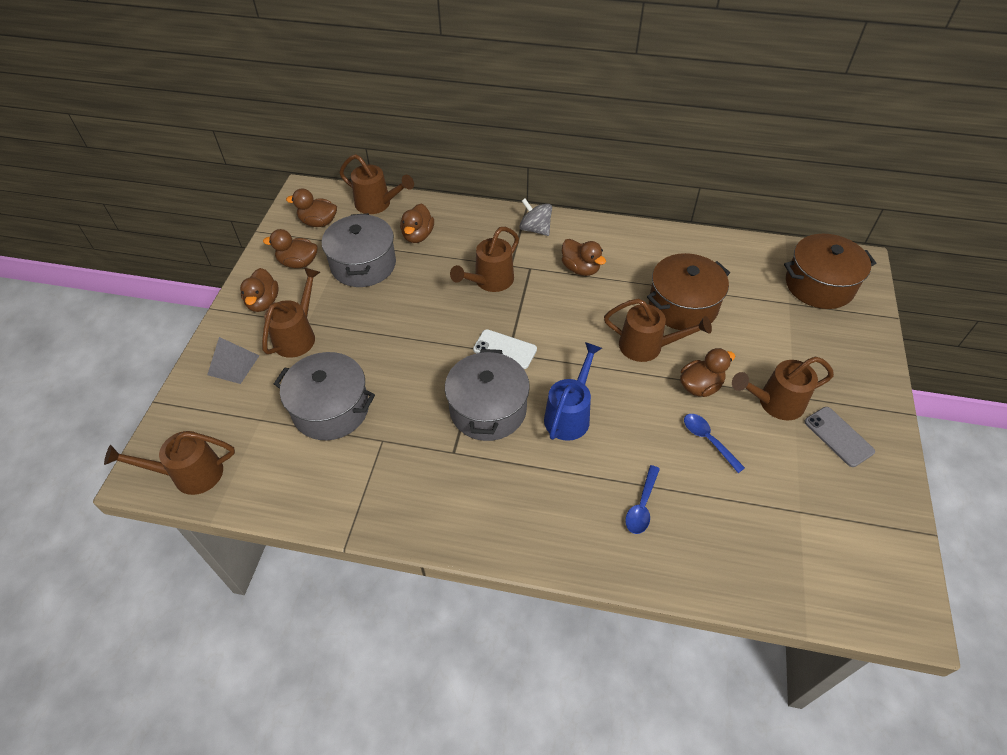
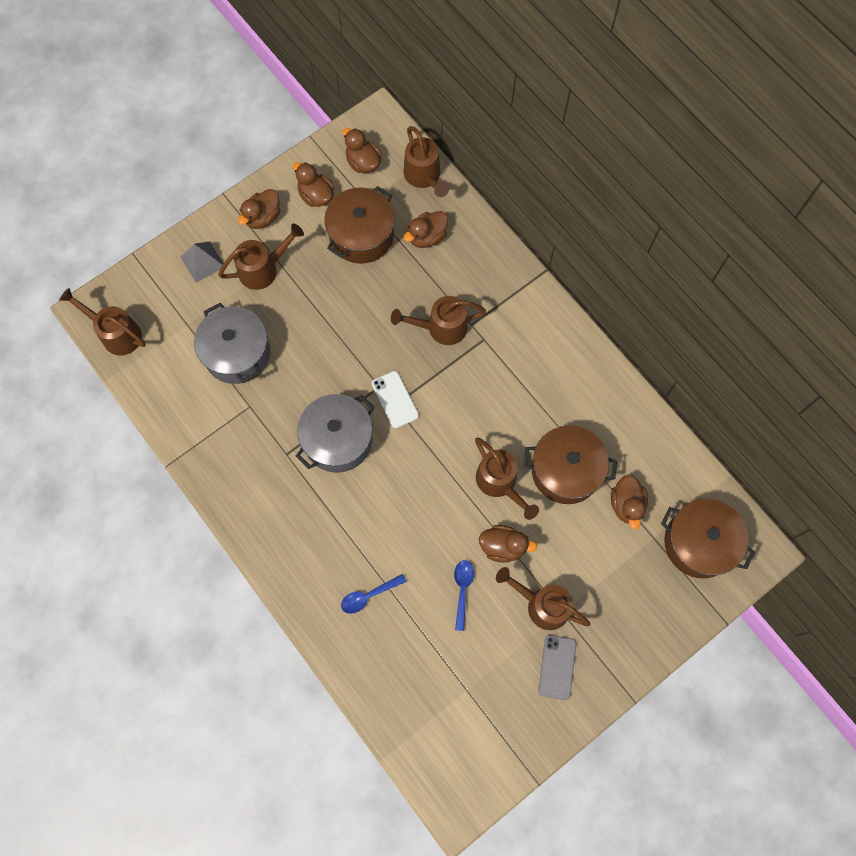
camera: 40 degrees right, 20 degrees up
(363, 265) = (361, 235): grey pot -> brown pot
(535, 229) = (526, 303): grey spinning top -> none
(570, 414) = (388, 490): blue watering can -> none
(580, 269) = (522, 371): brown duck -> brown duck (626, 504)

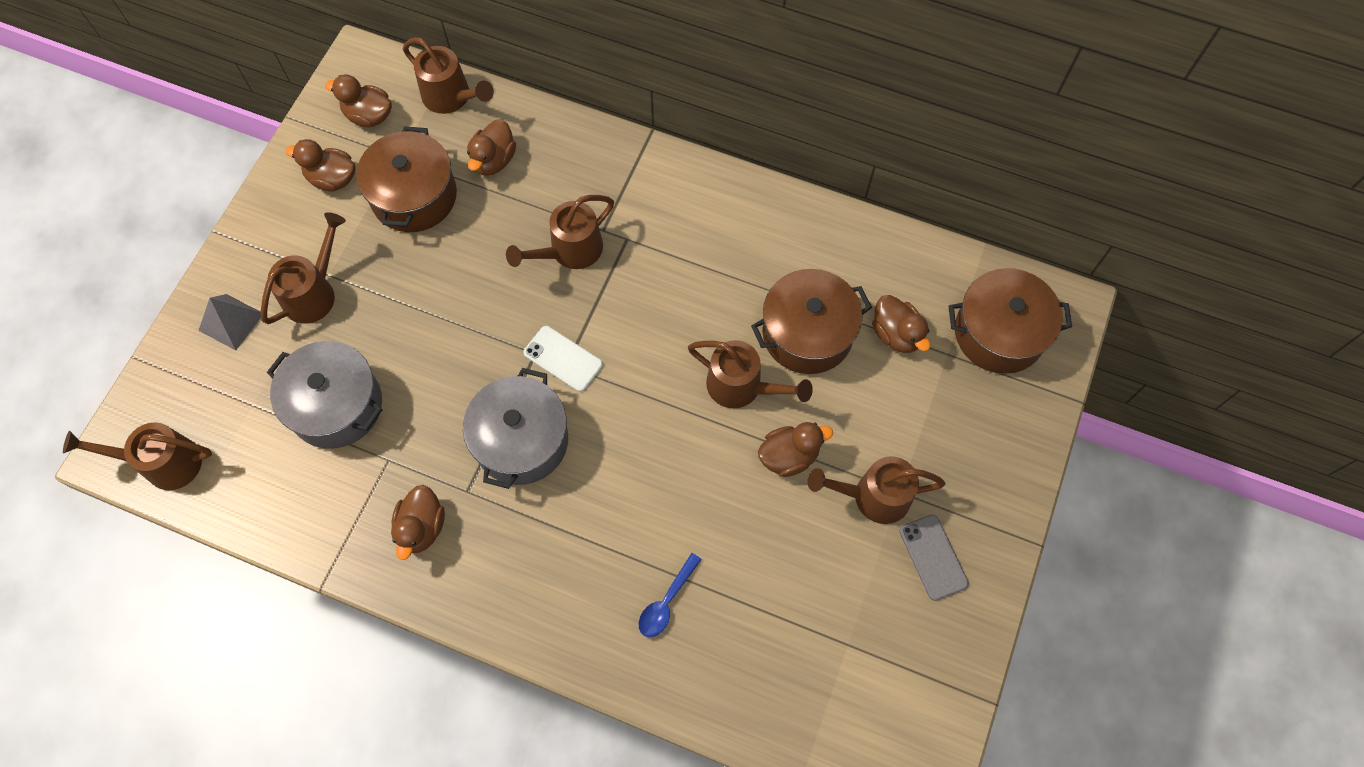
camera: 30 degrees left, 5 degrees down
(263, 217) = (279, 234): brown duck -> brown duck (422, 527)
(462, 590) = (772, 532): blue spoon -> none

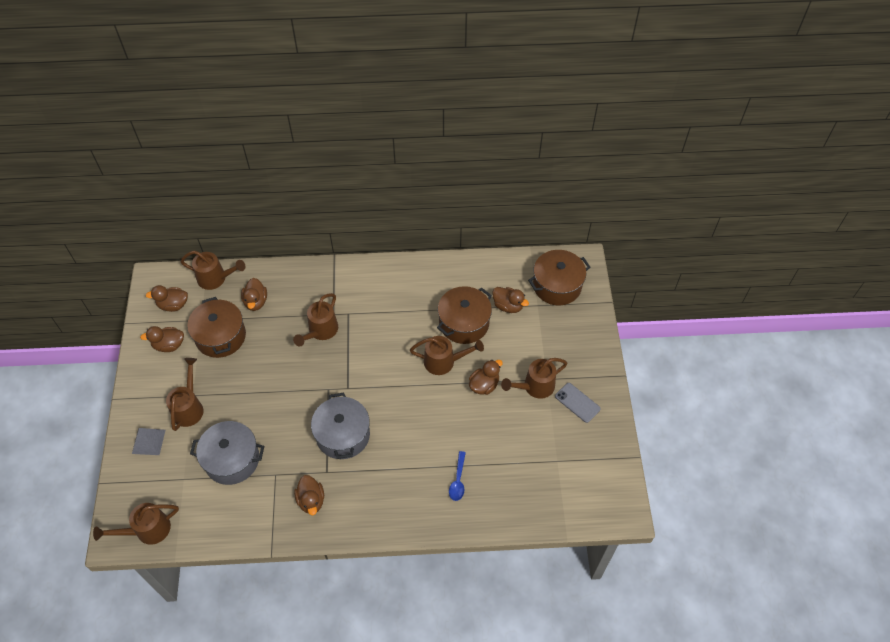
camera: 25 degrees left, 10 degrees down
(563, 359) = (344, 385): white phone -> none

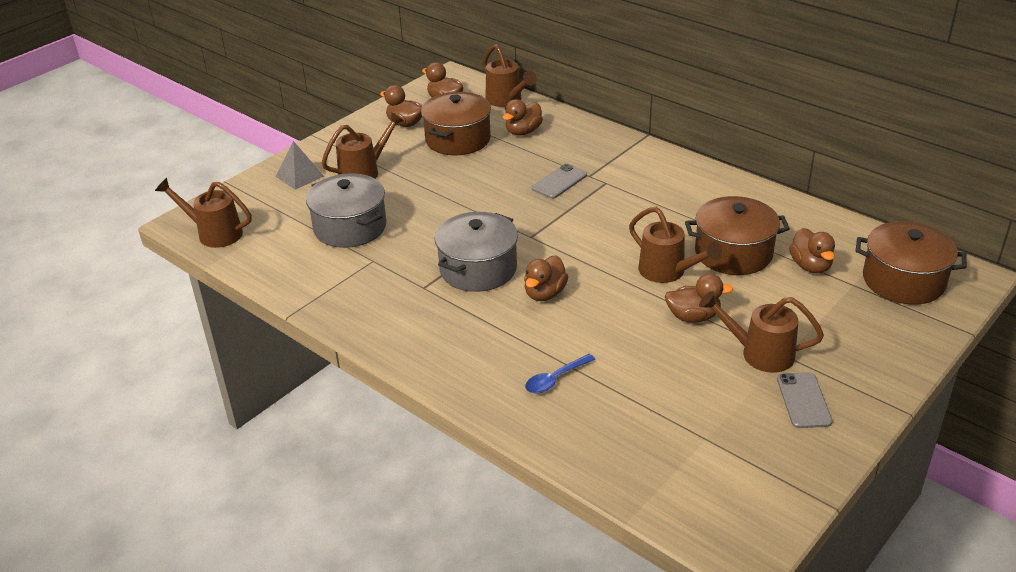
camera: 45 degrees right, 20 degrees down
(311, 500) = (379, 300): brown duck -> brown duck (545, 294)
(320, 331) = (559, 182): brown watering can -> grey phone

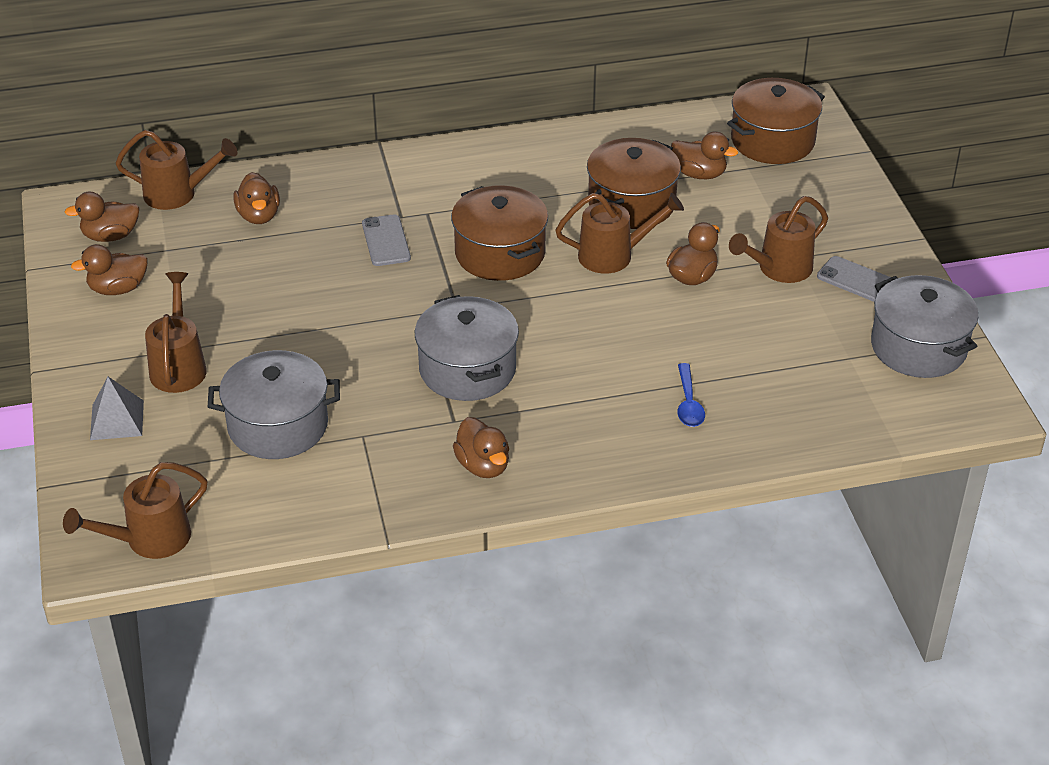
camera: 55 degrees left, 5 degrees up
(458, 139) = (209, 267): brown pot -> brown pot (500, 253)
(545, 294) = (558, 346): brown duck -> brown duck (483, 466)
(769, 473) = (918, 347): none -> grey pot

